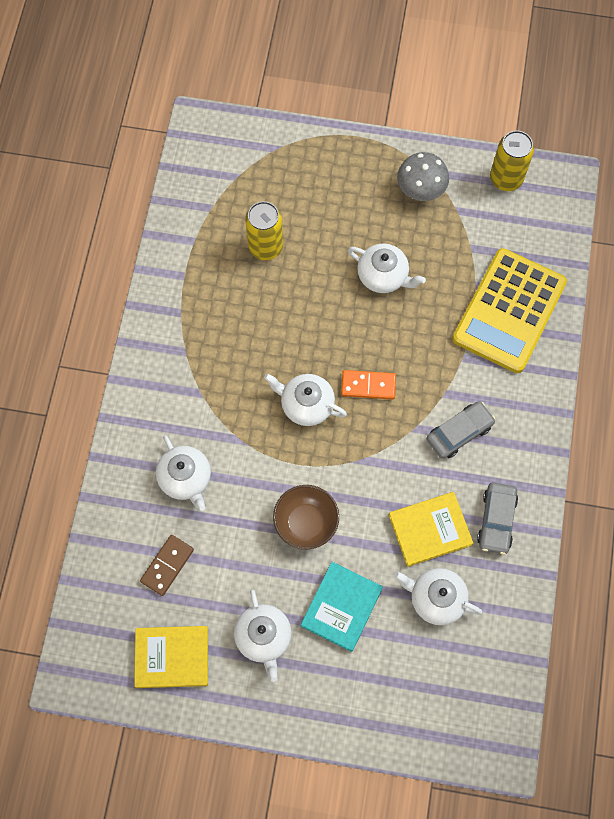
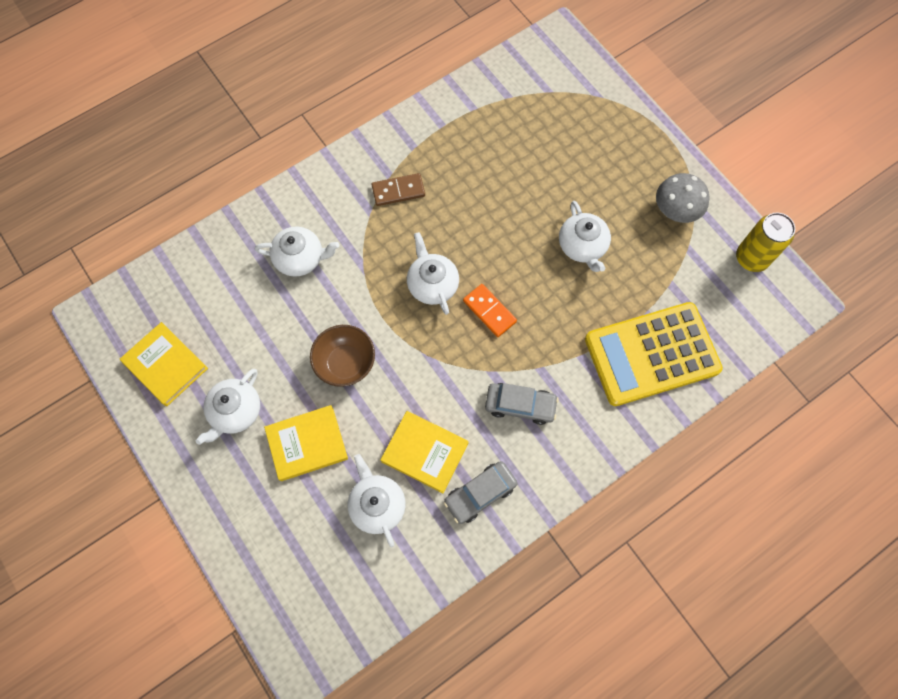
camera: 45 degrees right, 0 degrees up
(167, 565) = (227, 303): brown domino -> brown domino (398, 191)
(186, 478) = (300, 258): white teapot -> white teapot turned 105 degrees counterclockwise
(265, 247) = (518, 154): yellow can -> none
(341, 607) = (307, 444): turquoise book -> yellow book

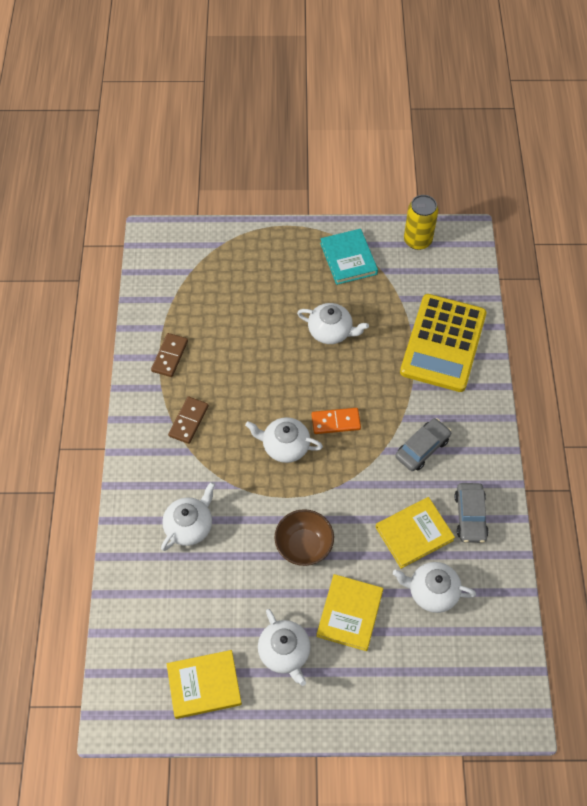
camera: 55 degrees left, 10 degrees down
(450, 134) = (170, 356): none -> brown domino
(675, 210) = (348, 258): grey mushroom -> turquoise book

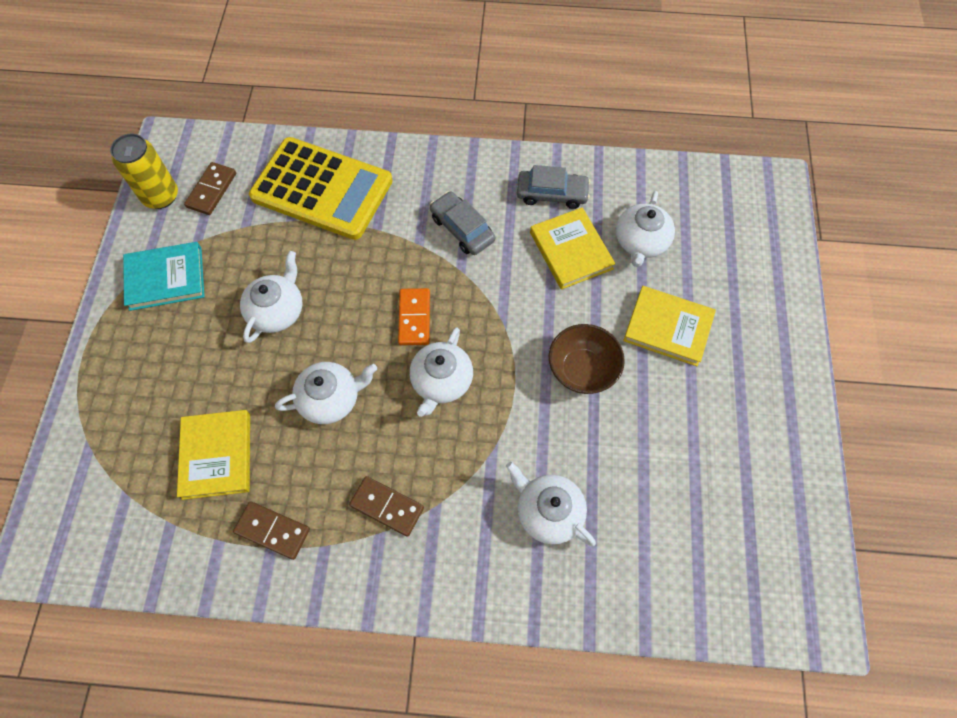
camera: 85 degrees left, 5 degrees up
(204, 685) = (764, 501): yellow book -> yellow book (217, 455)
(285, 652) = (717, 403): white teapot -> white teapot (331, 399)
(428, 271) = (211, 190): none -> brown domino

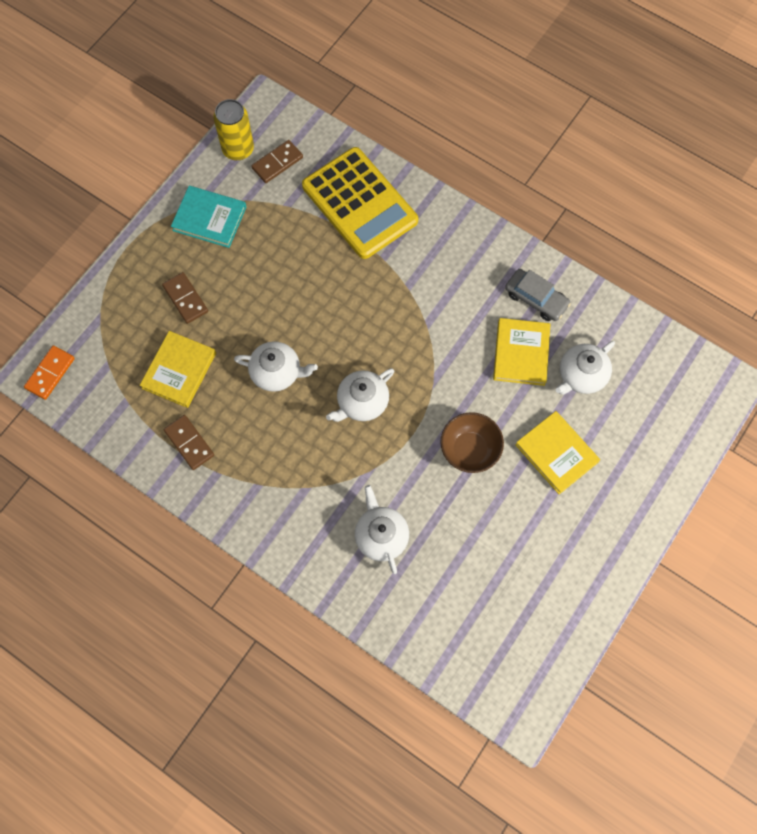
camera: 30 degrees right, 5 degrees up
(277, 310) = (275, 285): white teapot -> none
(387, 506) = (273, 469): brown domino -> brown domino (185, 299)
(414, 318) = (370, 344): orange domino -> orange domino (50, 373)
(462, 229) = (447, 291): grey car -> none

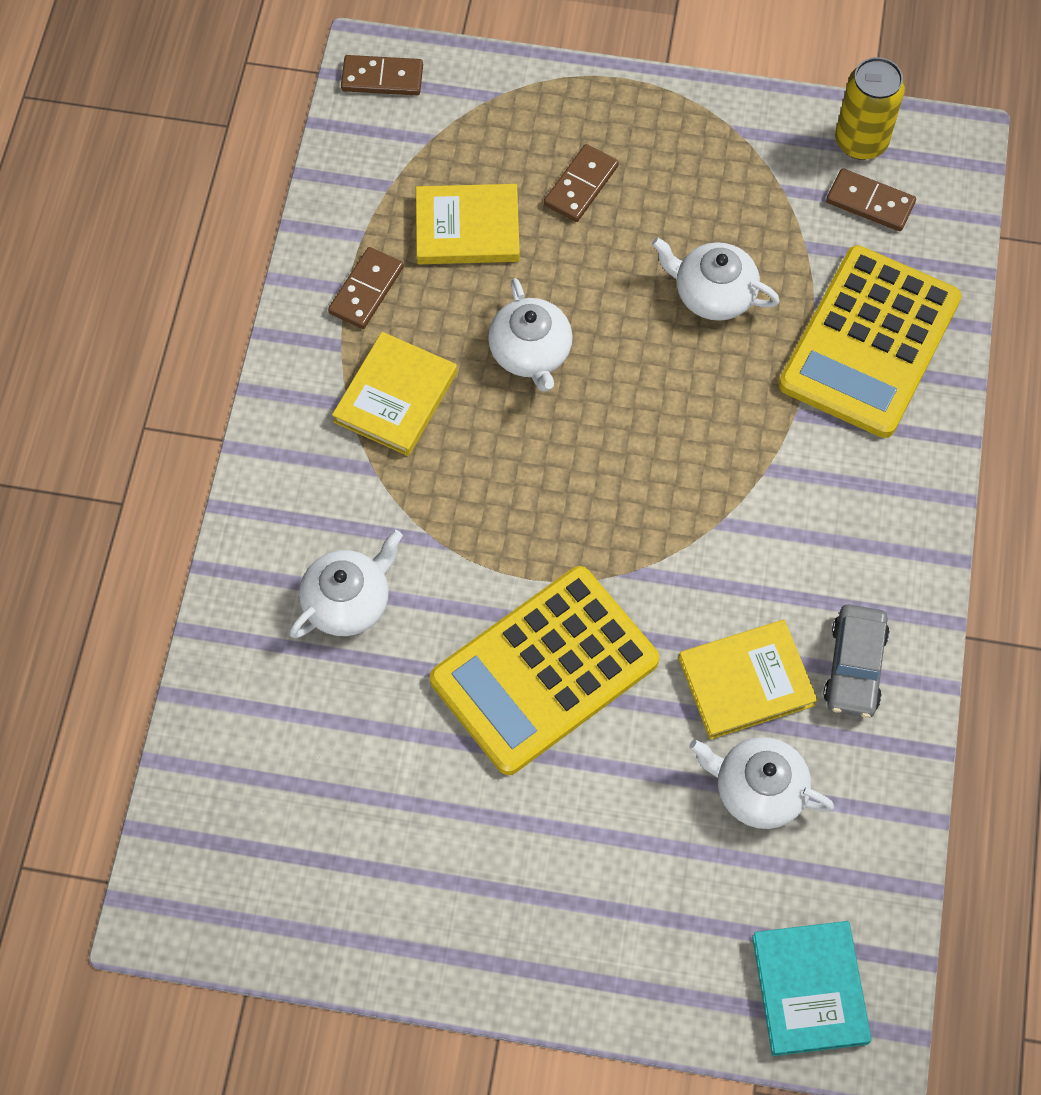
camera: 65 degrees right, 5 degrees down
(50, 373) = (382, 78): orange domino -> brown domino
(209, 218) = (725, 157): turquoise book -> turquoise book (809, 989)
(362, 402) = (543, 486): white teapot -> white teapot (713, 293)
(469, 450) = (544, 670): brown bowl -> yellow calculator
(556, 453) = (603, 803): yellow book -> yellow book (395, 397)

